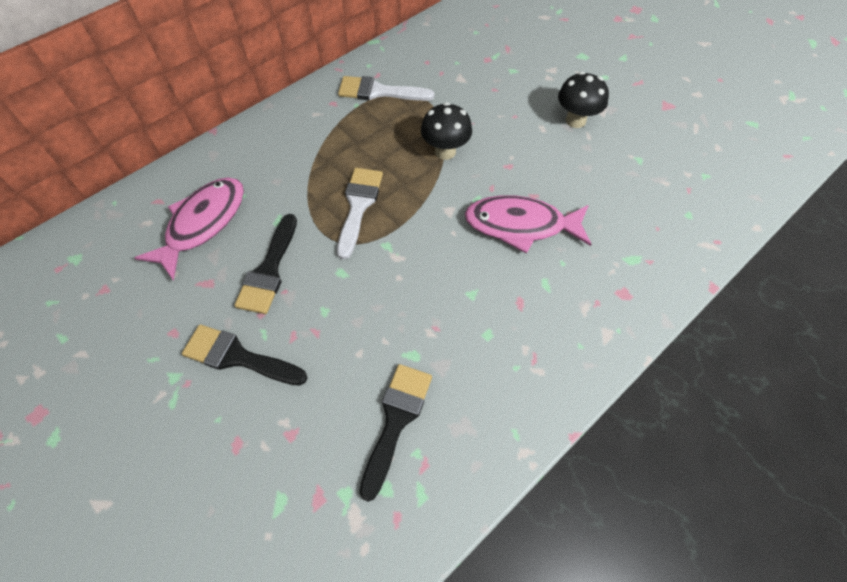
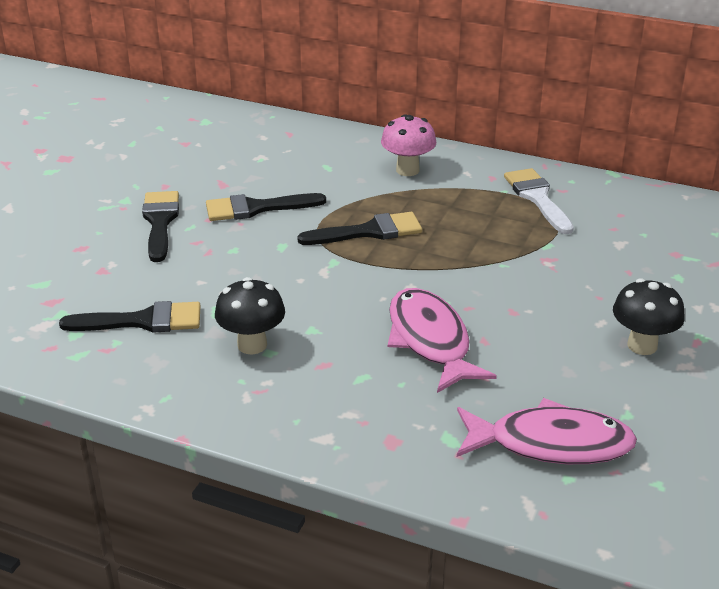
camera: 65 degrees right, 25 degrees down
(202, 223) = (282, 161): pink fish -> pink fish (551, 443)
(285, 146) = (407, 170): none -> pink mushroom
(358, 206) = (369, 232): white brush -> black brush
(445, 151) = (492, 263): black mushroom -> black mushroom (252, 345)

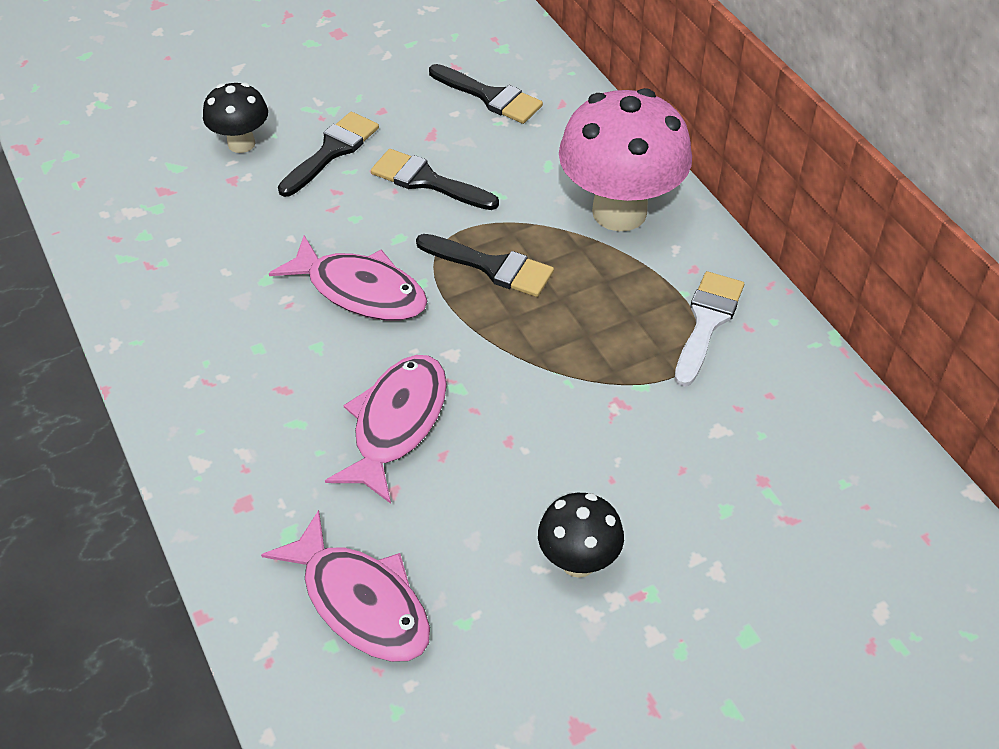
camera: 40 degrees right, 15 degrees up
(142, 321) = (203, 253): black brush -> black brush (490, 97)
(252, 345) = (253, 331): black mushroom -> black mushroom (241, 144)
(298, 285) = (361, 291): none -> pink fish
(407, 170) = (619, 212): pink mushroom -> pink mushroom, size x1.90

